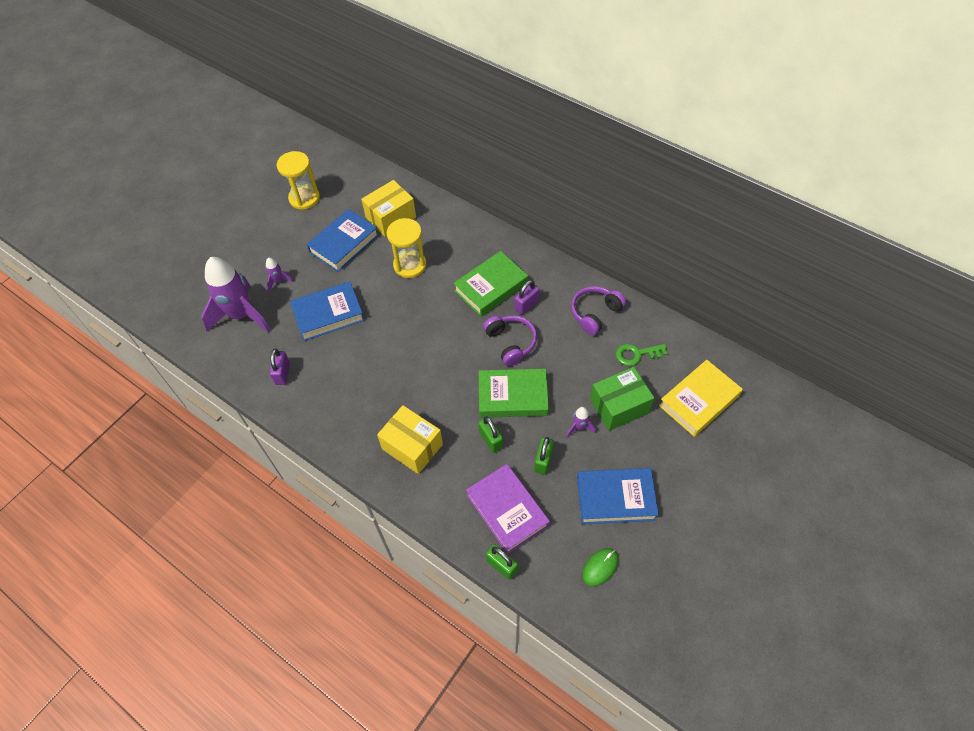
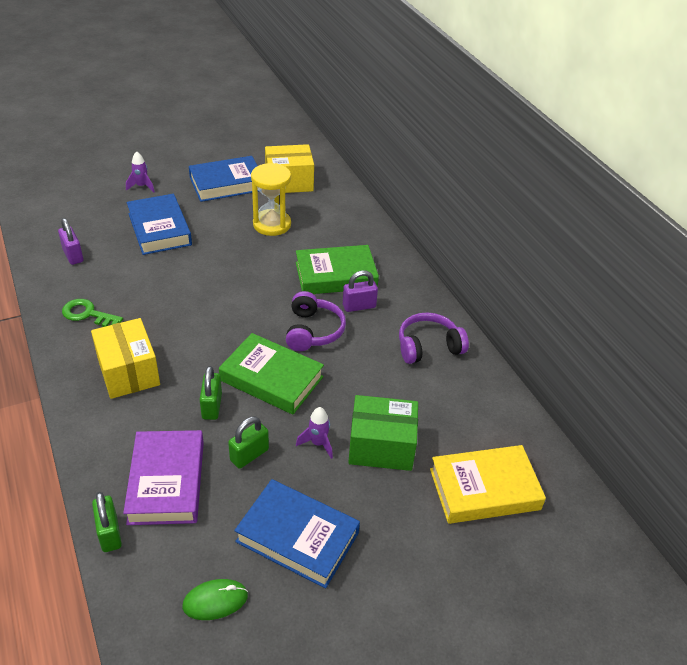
camera: 25 degrees right, 15 degrees down
(241, 315) = (85, 197): purple rocket -> none
(283, 374) = (73, 255): purple padlock -> purple padlock turned 60 degrees counterclockwise
(304, 198) = (225, 138): yellow hourglass -> none
(328, 314) = (159, 229): blue book -> blue book turned 60 degrees clockwise
(636, 354) = (445, 406): green key -> green key (87, 314)

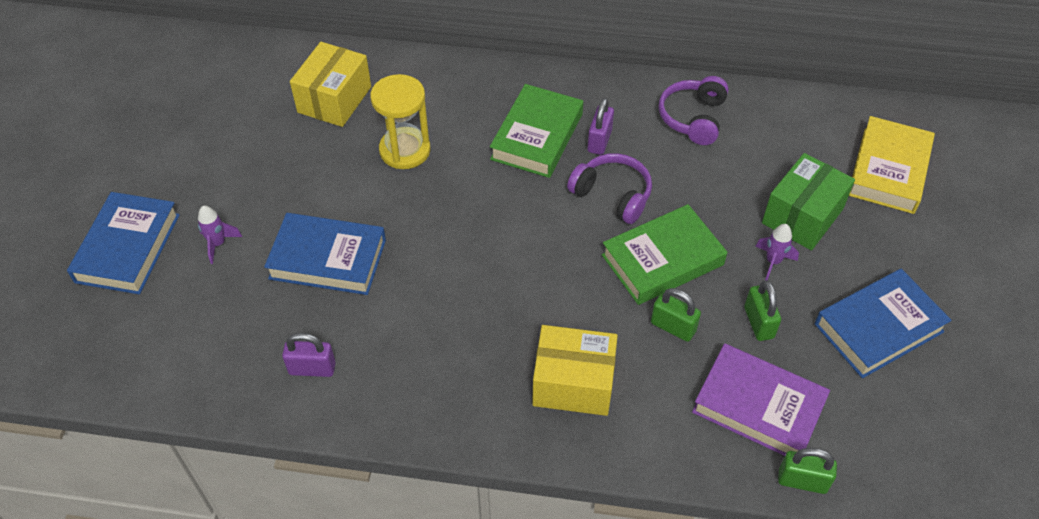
camera: 55 degrees left, 10 degrees up
(87, 314) = (443, 390): green key -> none
(215, 601) = (922, 421): green mouse -> none
(227, 184) = (287, 157): blue book -> blue book (128, 248)

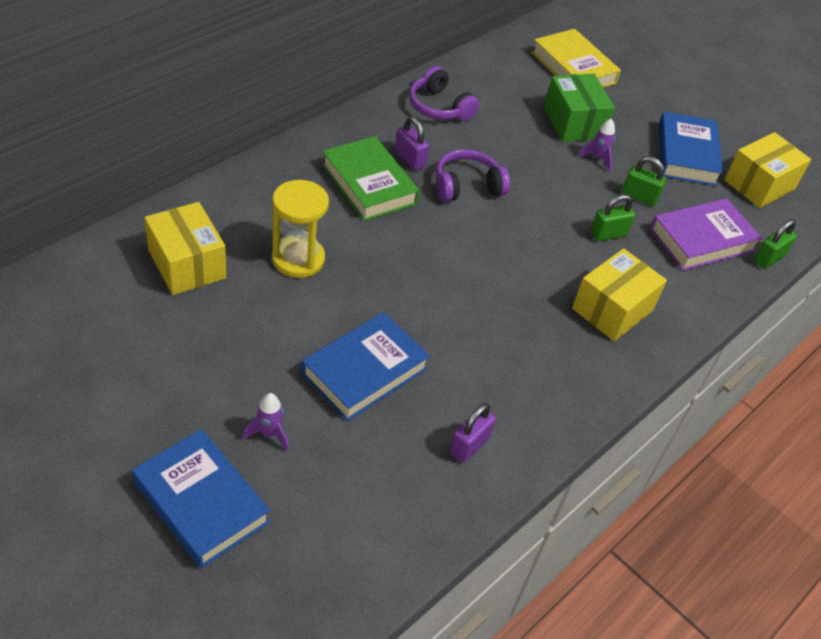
camera: 60 degrees left, 5 degrees down
(662, 260) = (548, 202): green book -> none
(916, 416) = (759, 184): none -> yellow box

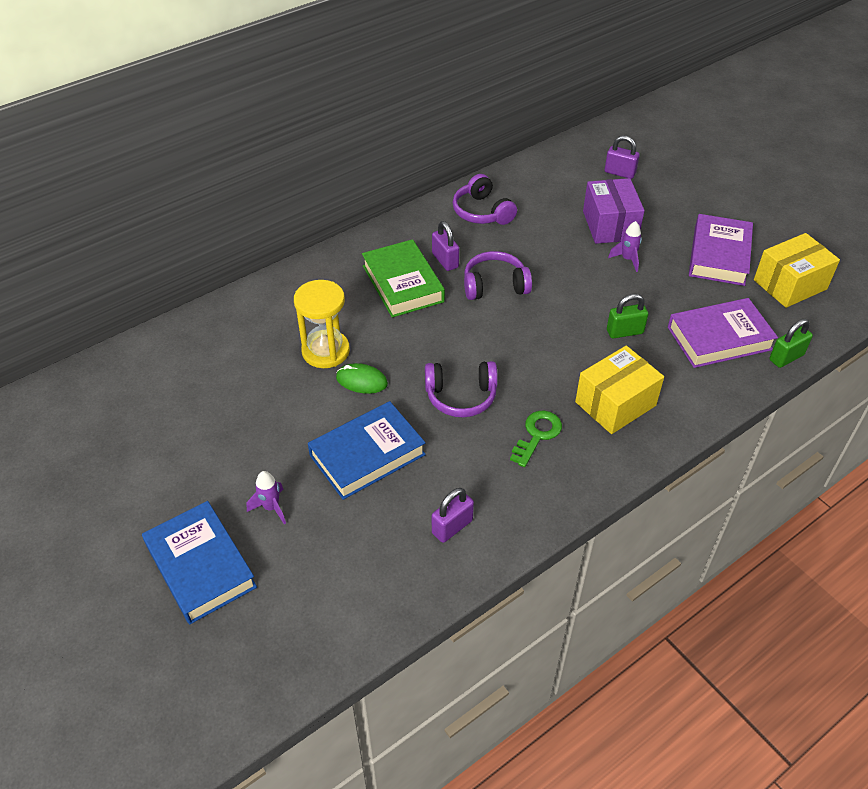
camera: 15 degrees right, 0 degrees up
(187, 264) = (226, 354): yellow box -> none
(343, 291) = (361, 381): none -> green mouse
(453, 305) = (461, 396): none -> purple headphones
(539, 344) = (537, 435): none -> green key
(573, 68) = (619, 173): yellow book -> purple padlock
(573, 123) = (610, 225): green box -> purple box
(639, 197) = (662, 296): green padlock -> none
(686, 154) = (719, 255): blue book -> purple book

